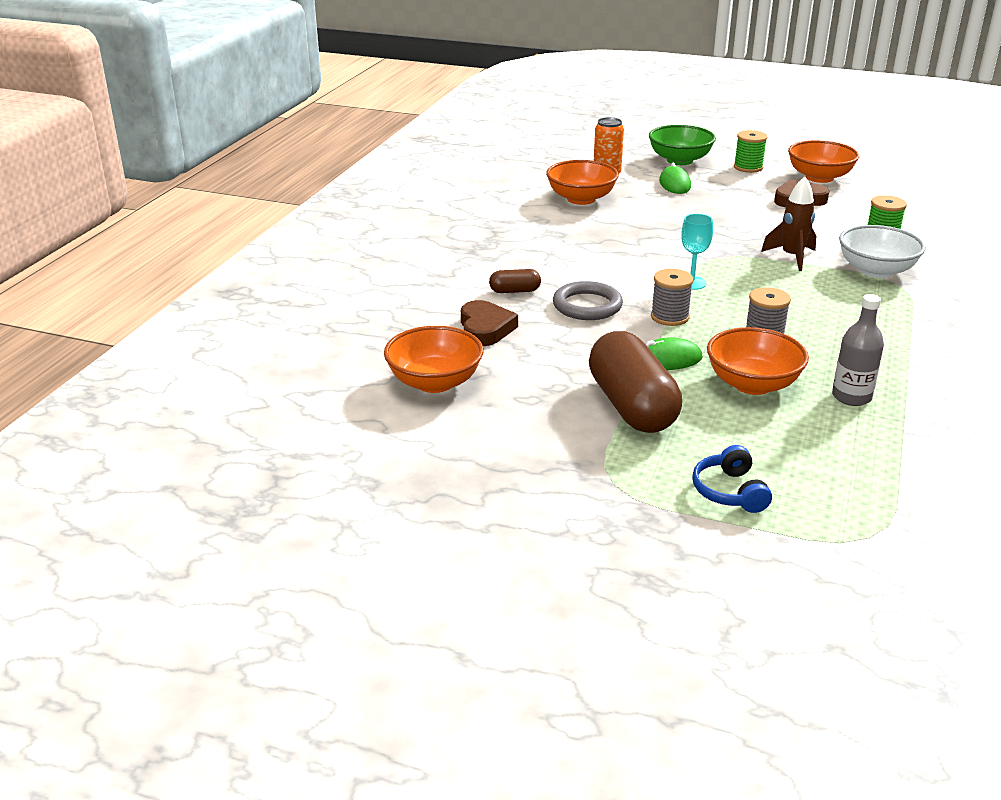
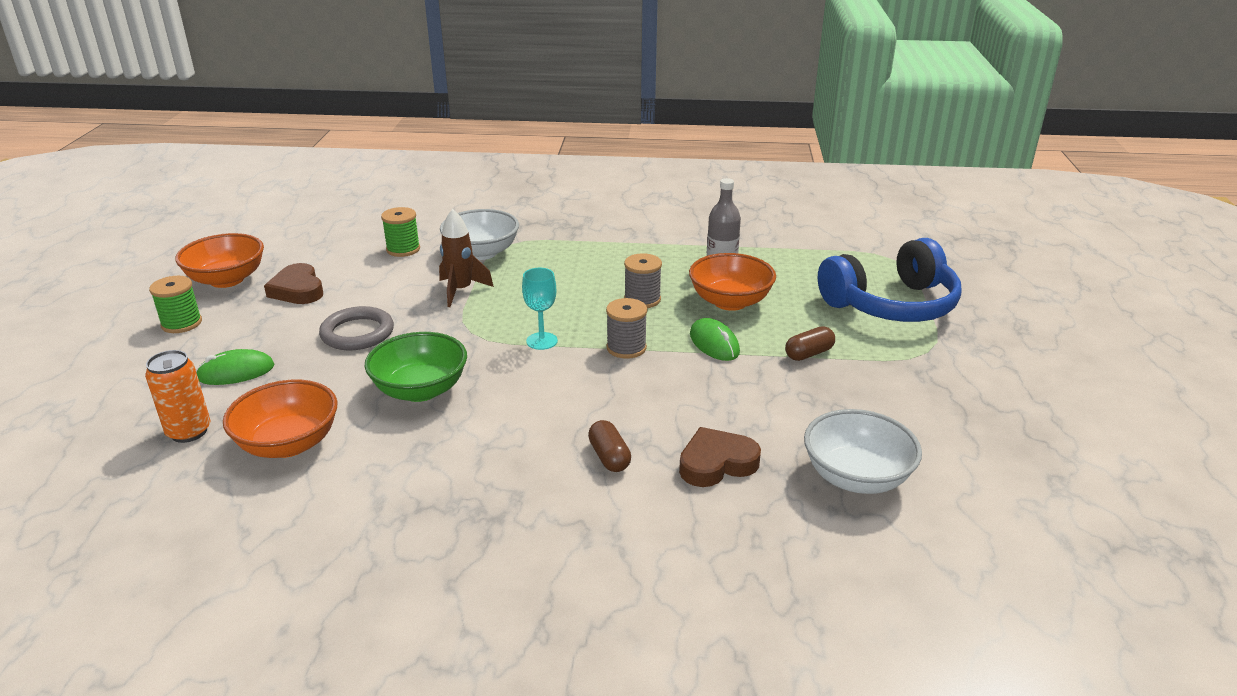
camera: 105 degrees left, 0 degrees up
(435, 382) = (856, 477): orange bowl -> white bowl
(587, 305) = (624, 399): grey ring -> grey ring (357, 333)
(632, 406) = (809, 354): brown capsule -> brown capsule, size x0.45
(679, 160) = (139, 375): green bowl -> green bowl (420, 390)
(729, 491) = (891, 305): blue headphones -> blue headphones, size x2.16

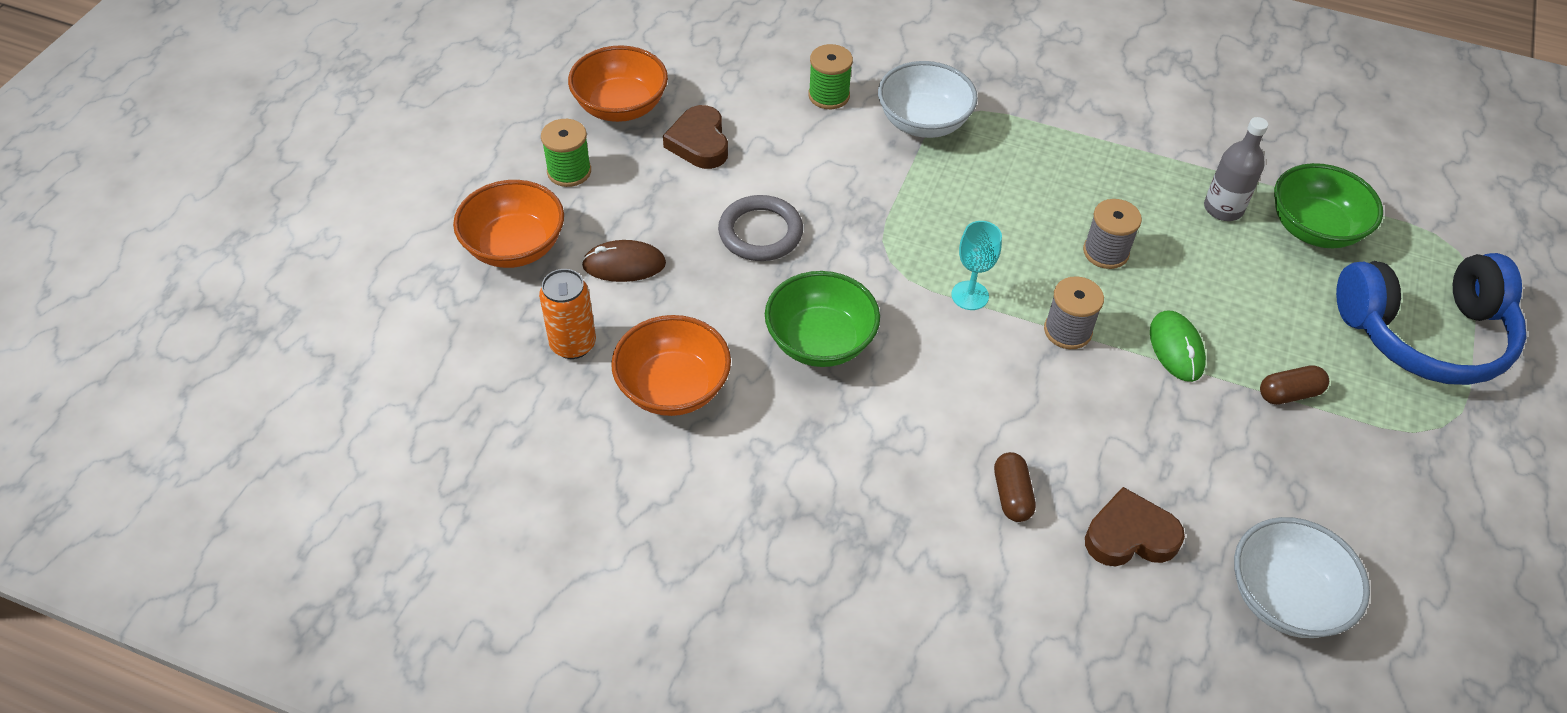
camera: 15 degrees right, 20 degrees up
(236, 372) = (624, 264): green mouse -> brown mouse
(461, 291) = (888, 186): brown rocket -> none
(730, 302) = (1215, 281): orange bowl -> orange bowl (515, 247)
(790, 263) = (1314, 228): none -> green bowl

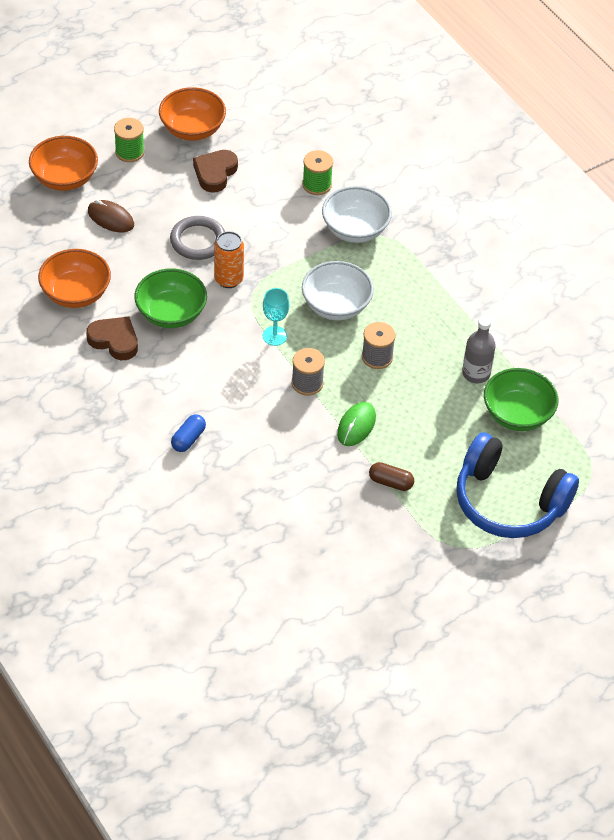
camera: 35 degrees right, 0 degrees up
(573, 344) = (48, 244): orange can -> orange can (228, 279)
(1012, 495) = (188, 439): brown capsule -> blue capsule
(1130, 535) = (226, 491): brown heart -> brown heart (114, 340)
(1284, 598) = (270, 562): white bowl -> white bowl (336, 305)

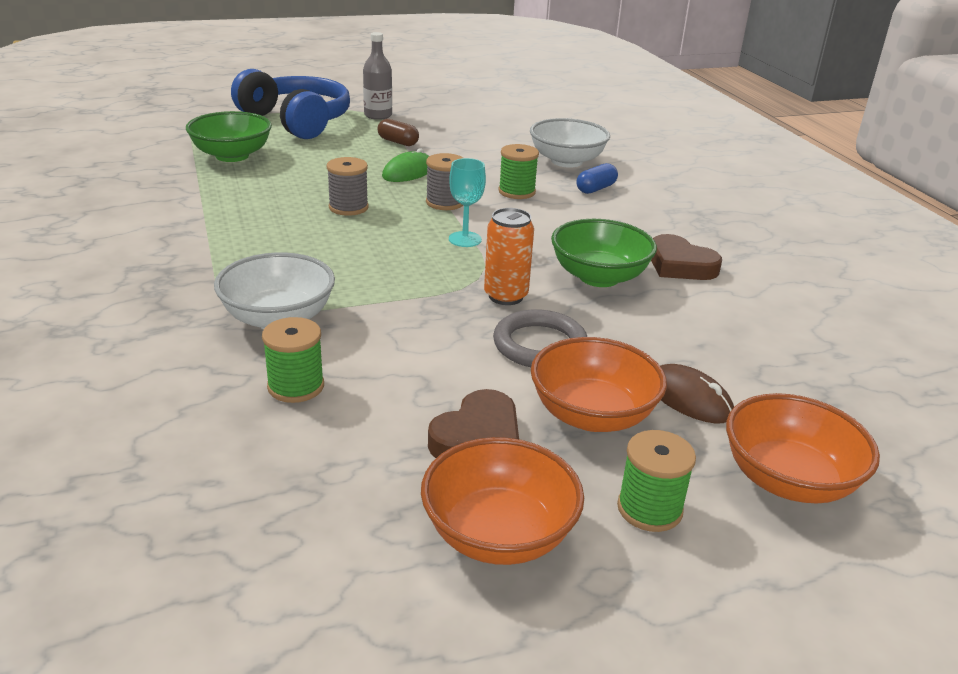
camera: 165 degrees left, 20 degrees down
(76, 293) = (740, 316): orange bowl -> orange bowl (592, 415)
(254, 416) = (516, 192): none -> green spool
(336, 305) = (367, 251): white bowl -> white bowl (566, 161)
(476, 373) = (245, 182): grey bottle -> grey bottle (378, 115)

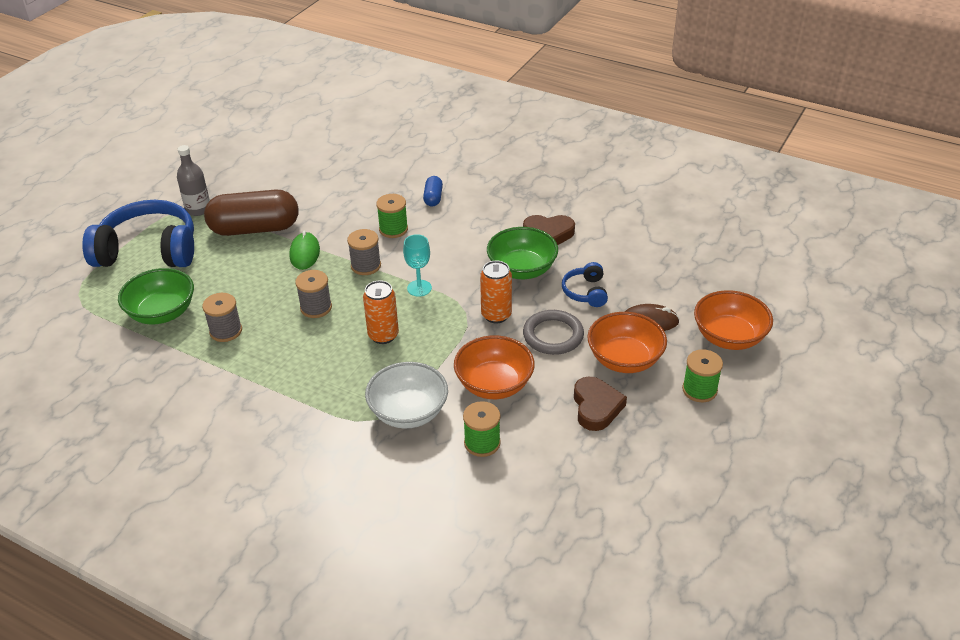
camera: 40 degrees left, 10 degrees up
(252, 187) = (226, 331): none -> grey spool
(367, 253) = (383, 335): none -> orange can
(398, 142) = (254, 228): brown capsule -> brown capsule, size x2.25
(499, 534) = (664, 445): orange bowl -> orange bowl (494, 384)
(566, 161) = (385, 182): white bowl -> none
(645, 330) = (585, 292): none -> blue headphones

